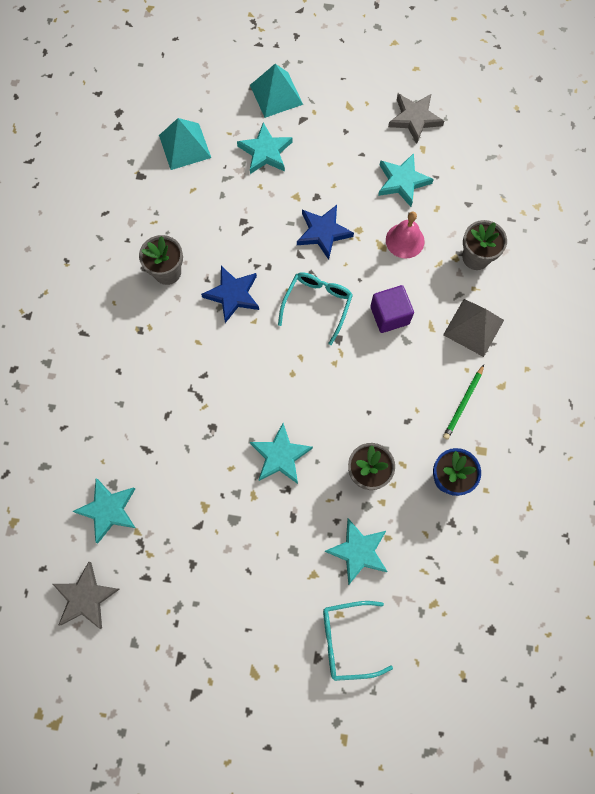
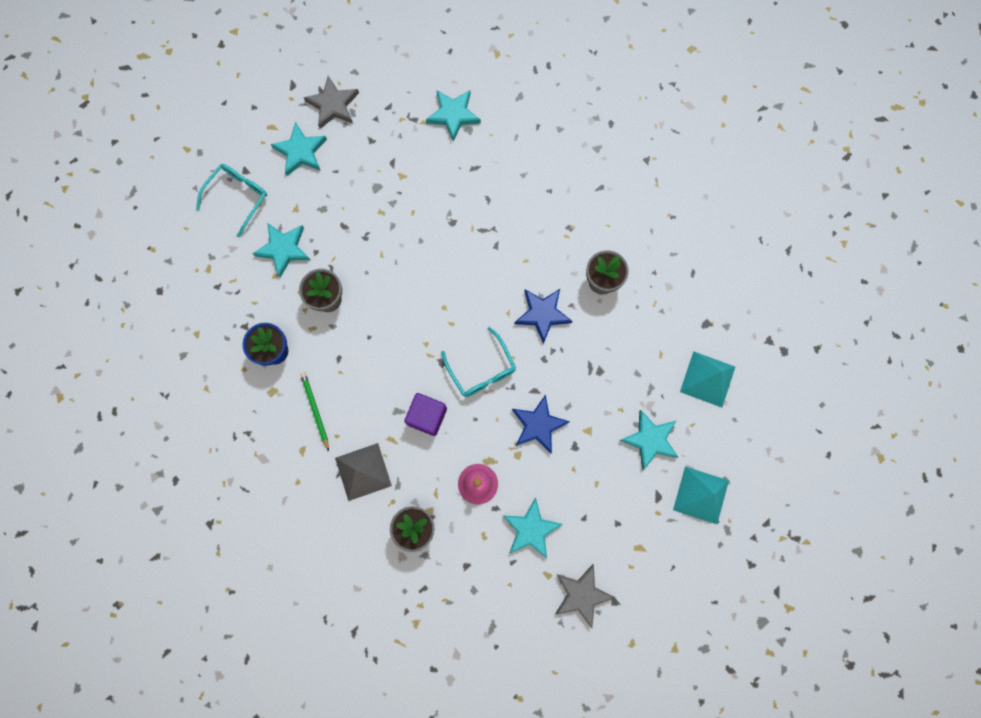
camera: 130 degrees right, 5 degrees up
(86, 597) = (408, 63): grey star -> grey star (333, 105)
(280, 456) = (392, 251): turquoise star -> turquoise star (300, 152)

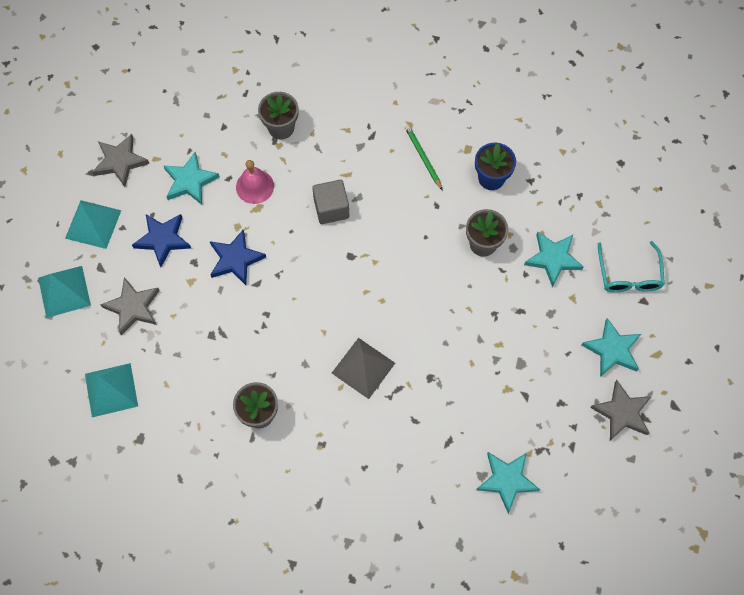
camera: 145 degrees right, 10 degrees down
(315, 410) = (423, 157): green pencil -> green pencil turned 150 degrees counterclockwise
(363, 471) = (351, 139): grey pyramid -> grey pyramid (363, 368)
(427, 416) = (331, 208): purple cube -> grey cube
(482, 370) = (312, 271): turquoise glasses -> none
(542, 314) = (293, 350): blue star -> blue star (163, 239)
(641, 545) = (93, 224): none -> turquoise pyramid
(650, 439) = (133, 307): turquoise star -> grey star

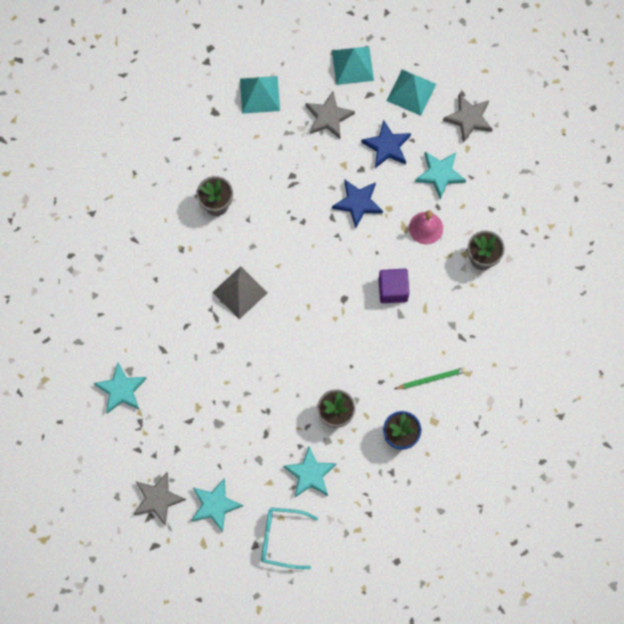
camera: 100 degrees right, 5 degrees up
(331, 208) = (393, 290): grey cube -> purple cube

